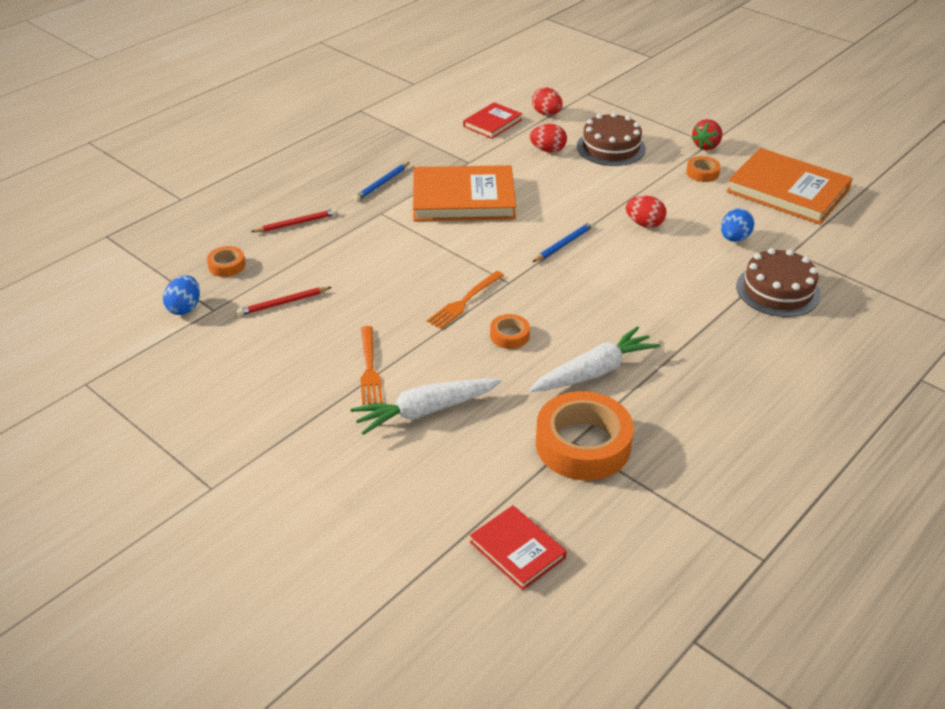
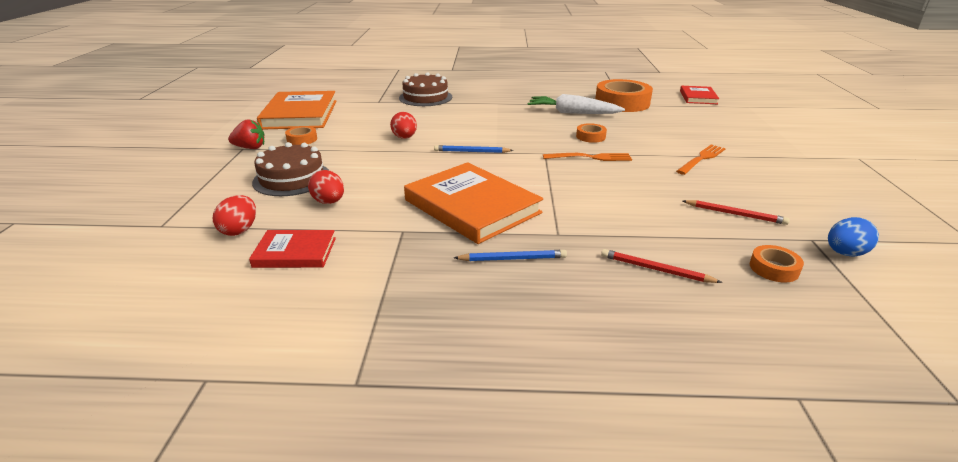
camera: 130 degrees left, 10 degrees down
(426, 411) = (687, 134): white carrot -> none
(734, 238) = (385, 114): blue egg -> none

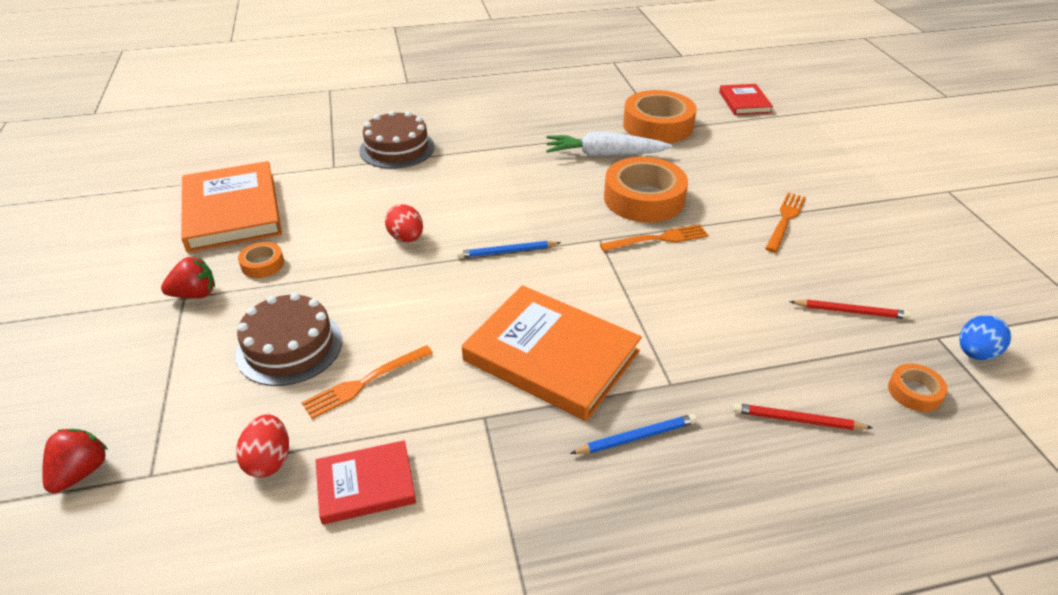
camera: 15 degrees left, 10 degrees up
(121, 218) = (81, 472): none -> red strawberry
(329, 202) = (364, 383): red egg -> orange fork
(590, 137) = (644, 198): orange tape -> orange tape, size x2.15

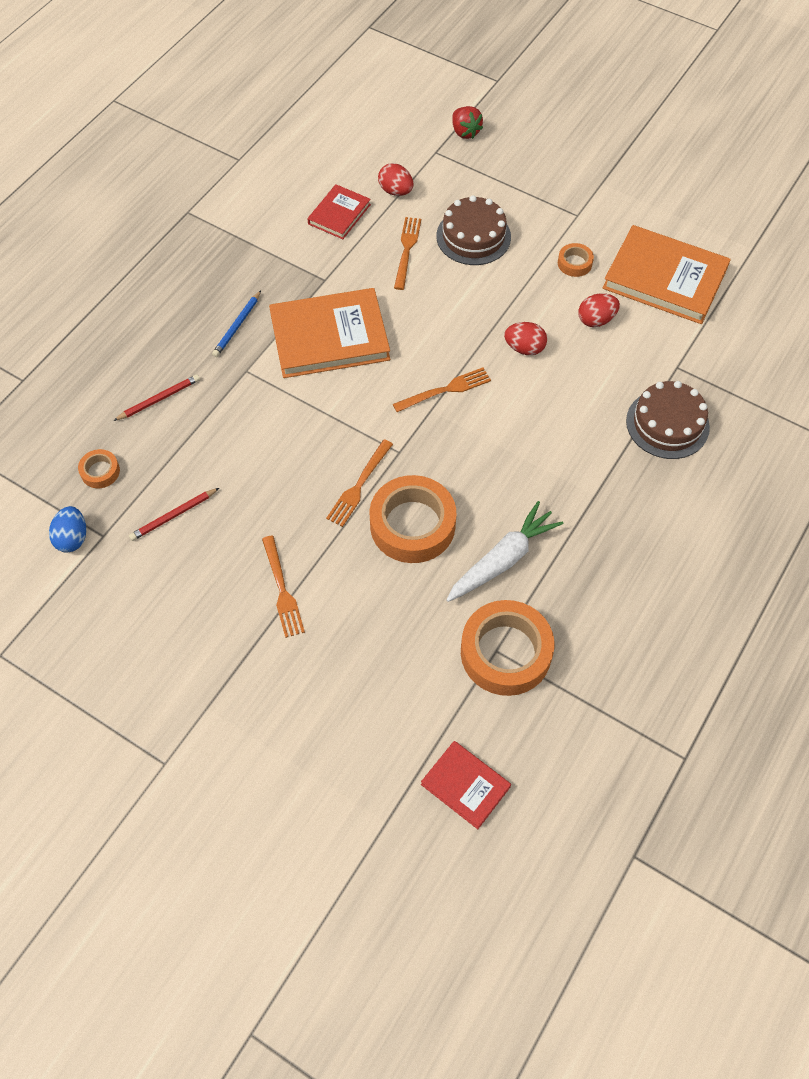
camera: 135 degrees right, 20 degrees up
(195, 294) = (574, 221): red strawberry -> none
(326, 220) = (596, 320): none -> red egg
(507, 252) = (446, 389): blue pencil -> orange fork

